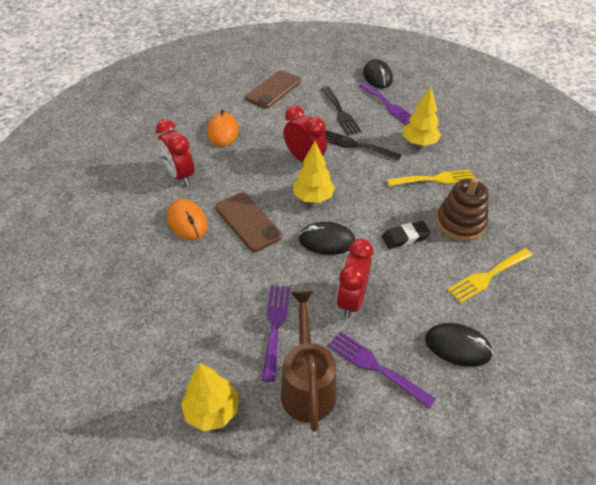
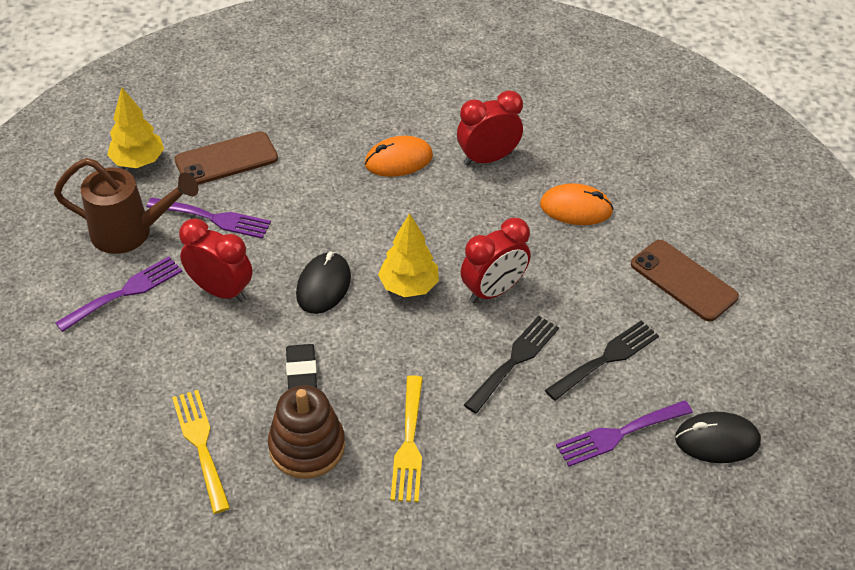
camera: 100 degrees right, 0 degrees up
(248, 222) = (381, 214): brown phone -> brown phone (226, 159)
(340, 113) = (606, 358): black fork -> black fork turned 150 degrees clockwise
(419, 142) = (505, 450): yellow tree -> none
(457, 346) = (115, 375): black mouse -> none

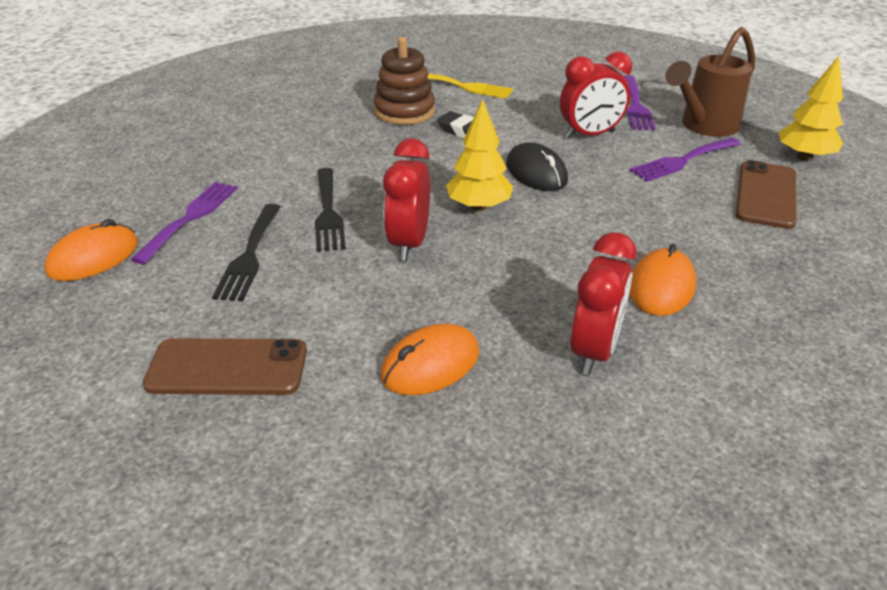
camera: 135 degrees right, 10 degrees down
(409, 444) = (344, 140): yellow fork -> none
(717, 440) = (93, 257): black mouse -> orange mouse

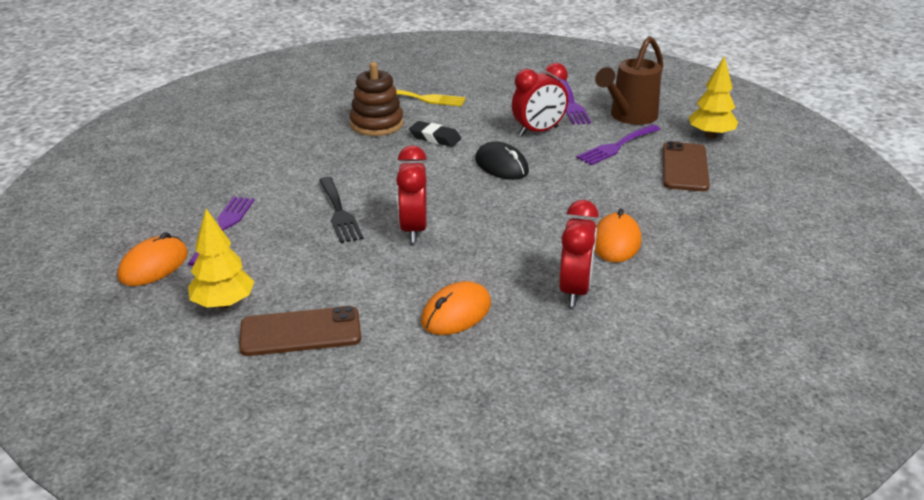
camera: 10 degrees left, 5 degrees down
(249, 255) = (286, 251): black fork -> none
(478, 207) = (462, 196): yellow tree -> yellow tree (223, 304)

